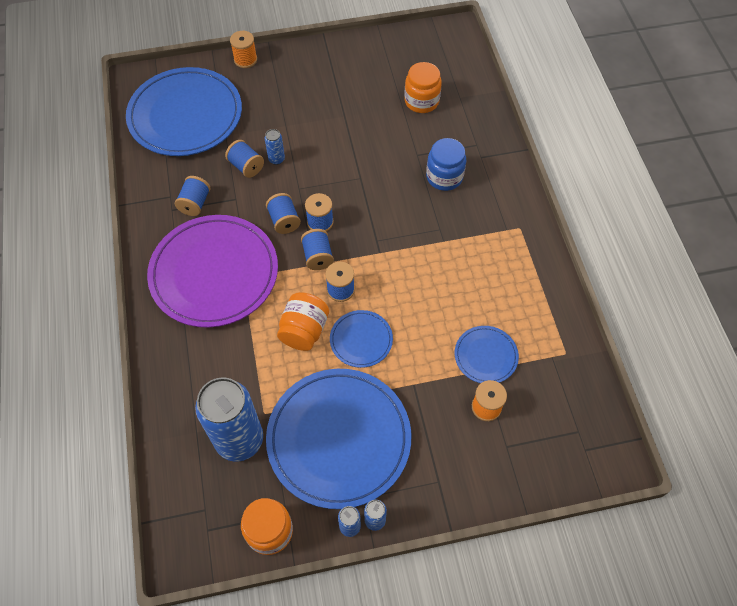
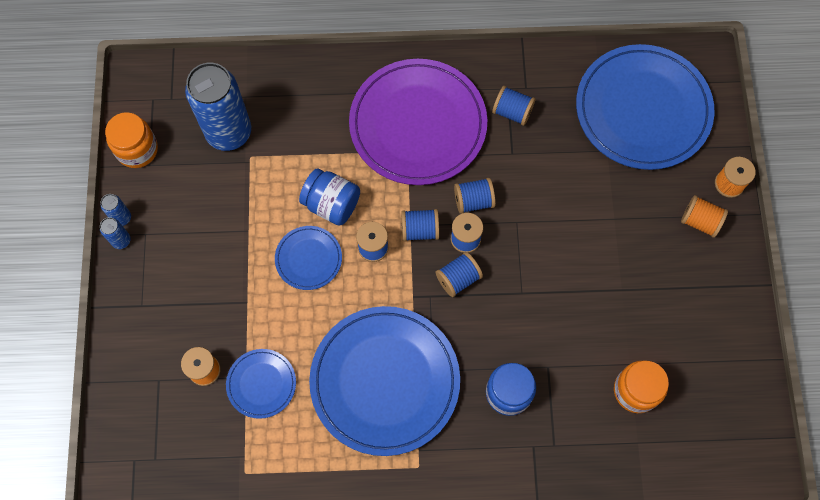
camera: 100 degrees right, 10 degrees up
(246, 166) = (556, 169): blue spool -> blue spool (458, 278)
(276, 159) = (563, 202): blue can -> none
(279, 74) = (700, 221): none -> orange spool
(304, 330) = (331, 204): orange jar -> blue jar
(339, 439) = (207, 221): blue plate -> blue plate (385, 381)

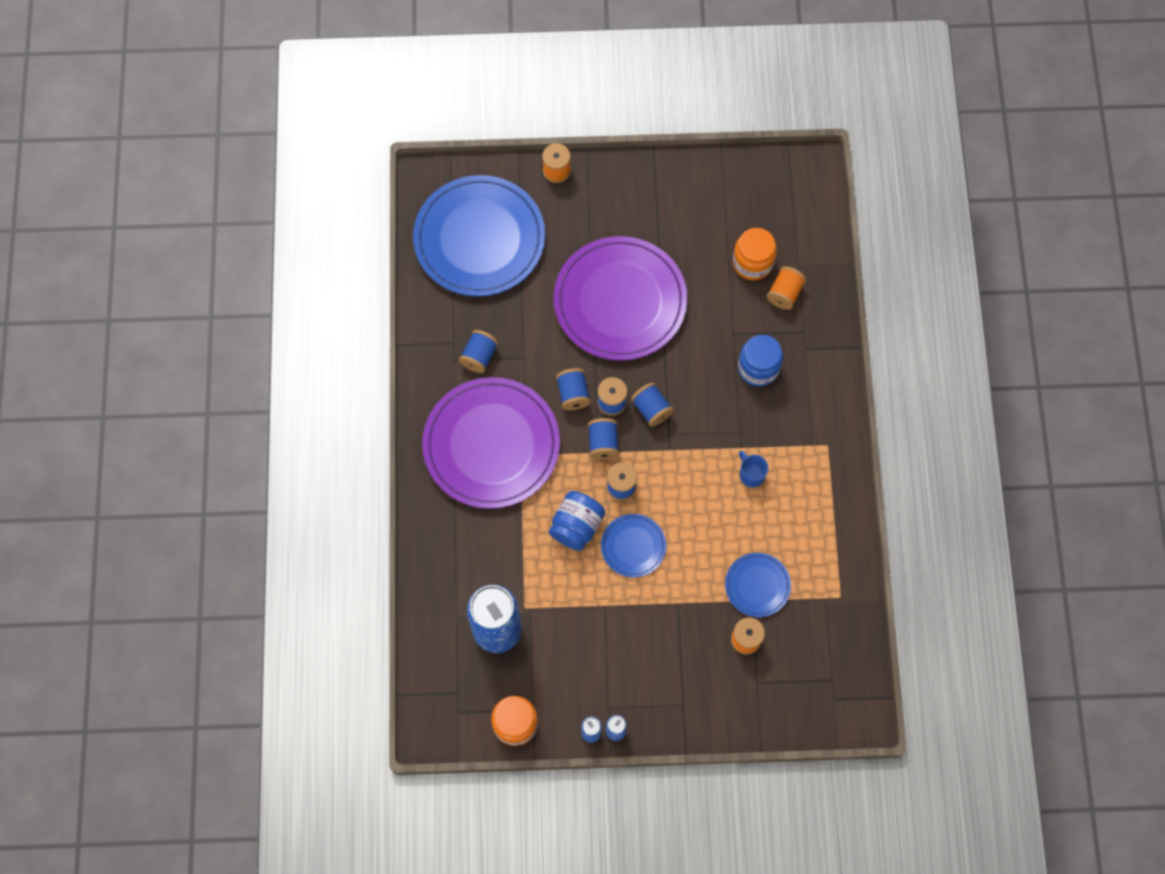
camera: 90 degrees left, 0 degrees up
(385, 381) = (751, 474): blue plate -> blue mug
(580, 247) = (620, 301): none -> purple plate
(700, 221) = (593, 198): orange spool -> orange spool (784, 293)

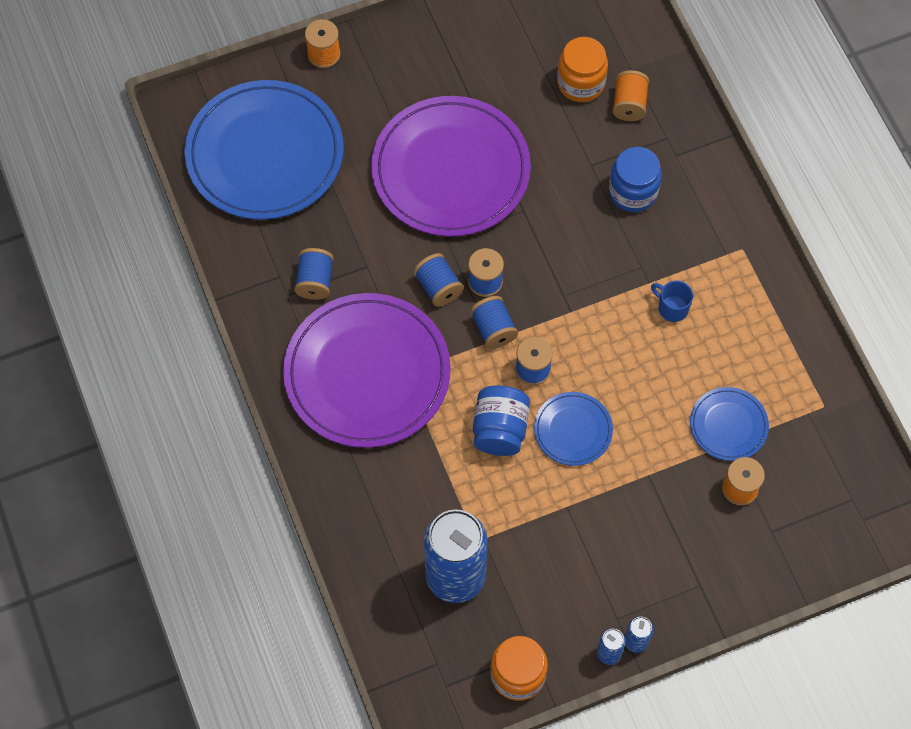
camera: 20 degrees left, 5 degrees down
(651, 409) = (533, 274): blue spool -> none

